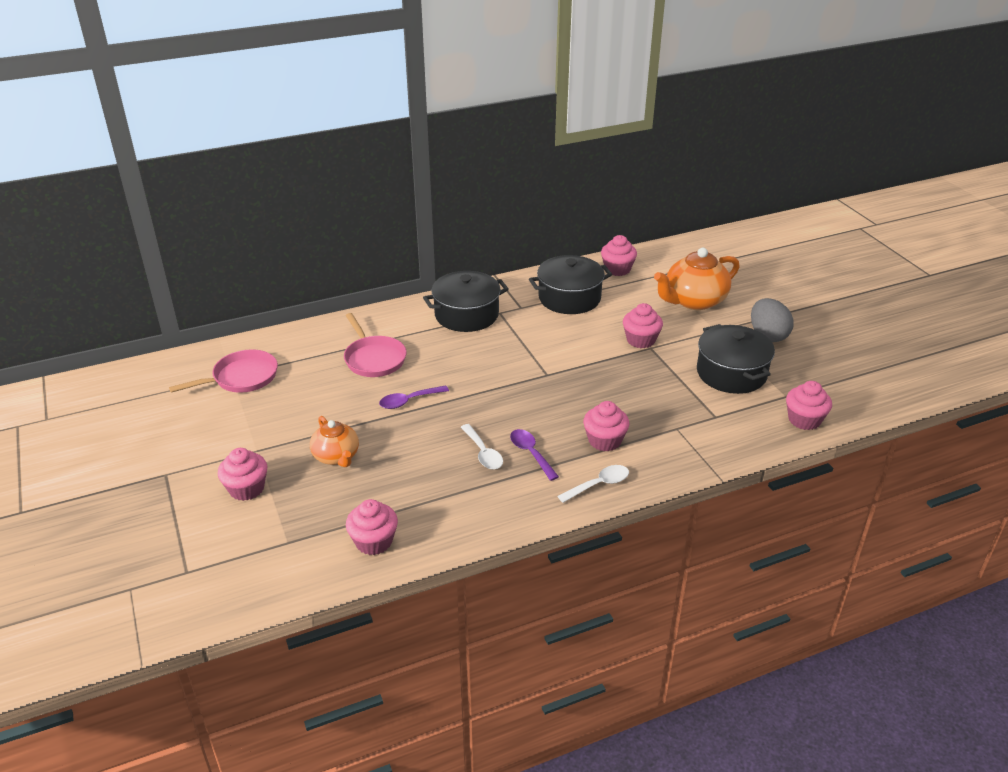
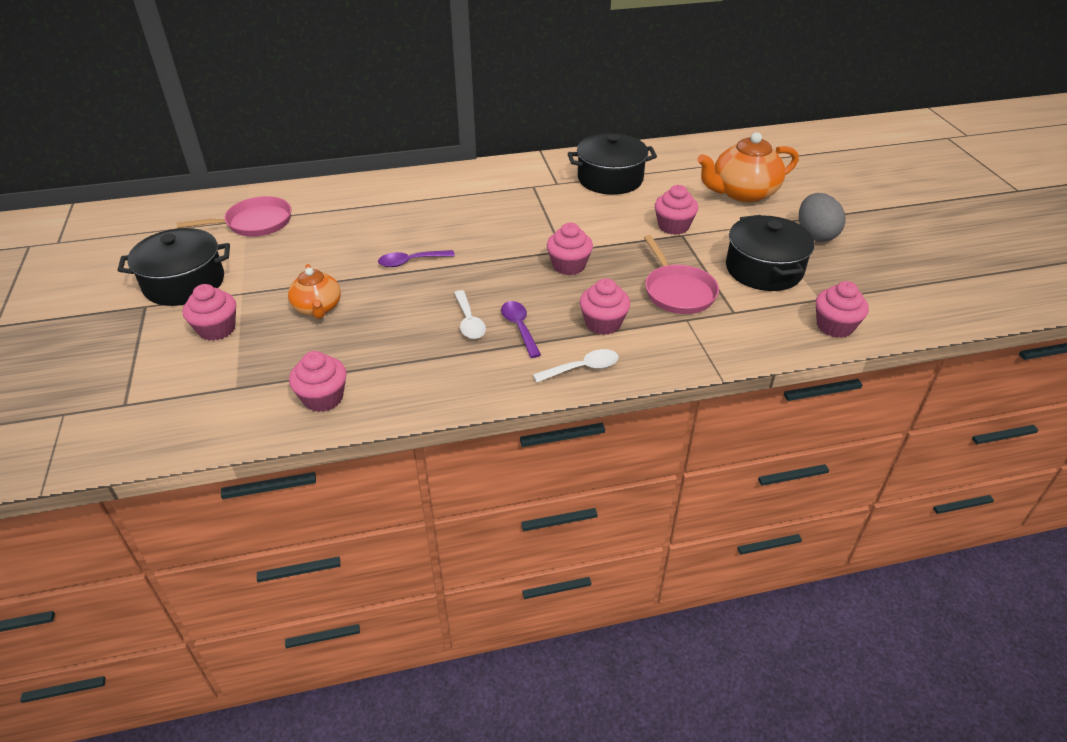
camera: 10 degrees right, 5 degrees up
(374, 359) = (390, 218): pink pan -> pink pan (677, 291)
(466, 315) = (498, 185): black pot -> black pot (184, 283)
(617, 269) = (669, 156): pink cupcake -> pink cupcake (569, 265)

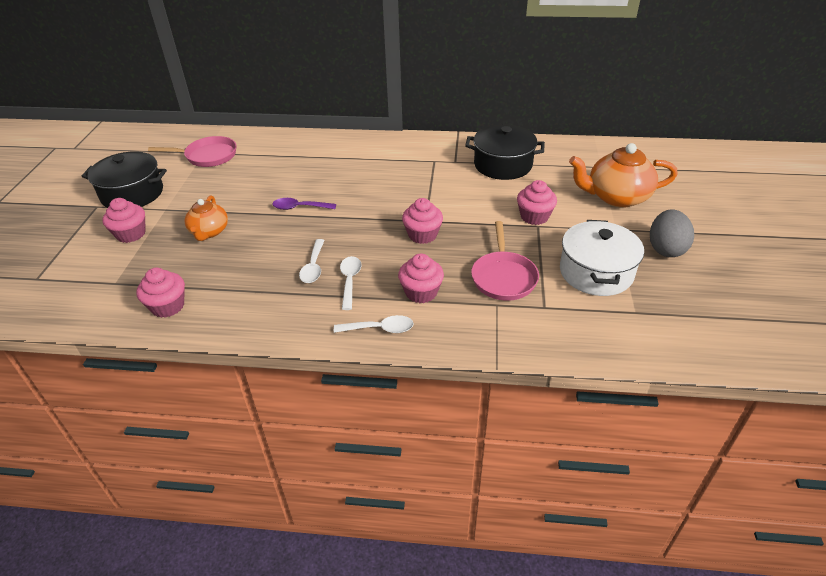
camera: 20 degrees right, 0 degrees up
(519, 327) = (350, 281): purple spoon -> white spoon
(764, 269) = (596, 272): black pot -> white pot
(834, 326) = (635, 342): pink cupcake -> none

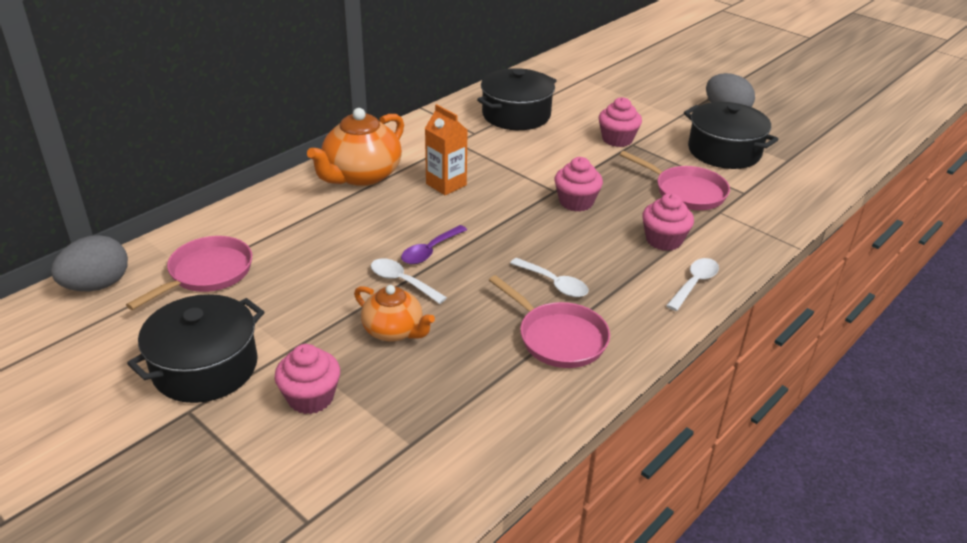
camera: 55 degrees left, 5 degrees down
(168, 306) = (512, 411): pink cupcake -> none
(172, 136) = (97, 285): none -> grey egg
(255, 293) = (558, 338): none -> pink pan
(350, 281) = (603, 271): white spoon -> white spoon (402, 281)
(379, 180) = (446, 184): none -> orange carton
(596, 272) = (724, 151): white pot -> black pot
(616, 197) = (635, 95): orange teapot -> orange teapot (361, 175)

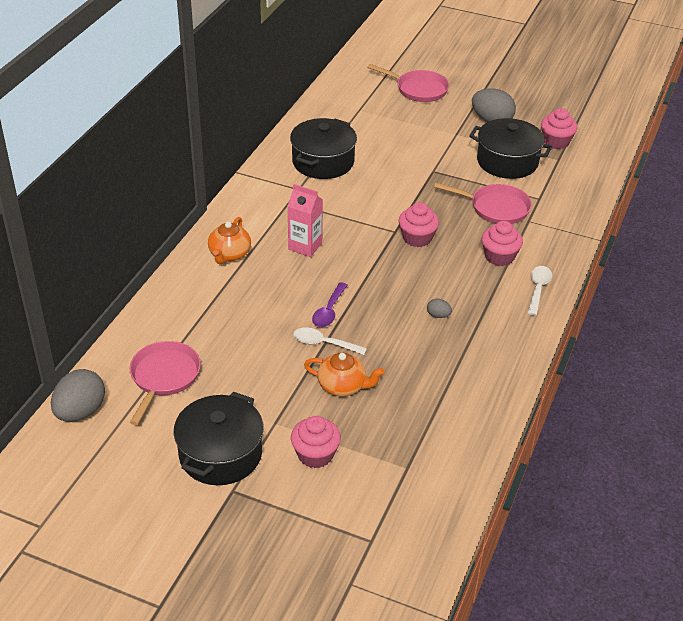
camera: 20 degrees left, 5 degrees up
(361, 175) = (229, 254): orange teapot -> orange teapot, size x0.61
(446, 184) = (305, 246): orange carton -> pink carton
(554, 283) = (438, 315): white spoon -> grey egg
(558, 338) = (464, 359): pink pan -> pink pan (418, 89)
(617, 139) = (419, 168): pink cupcake -> pink cupcake (556, 142)

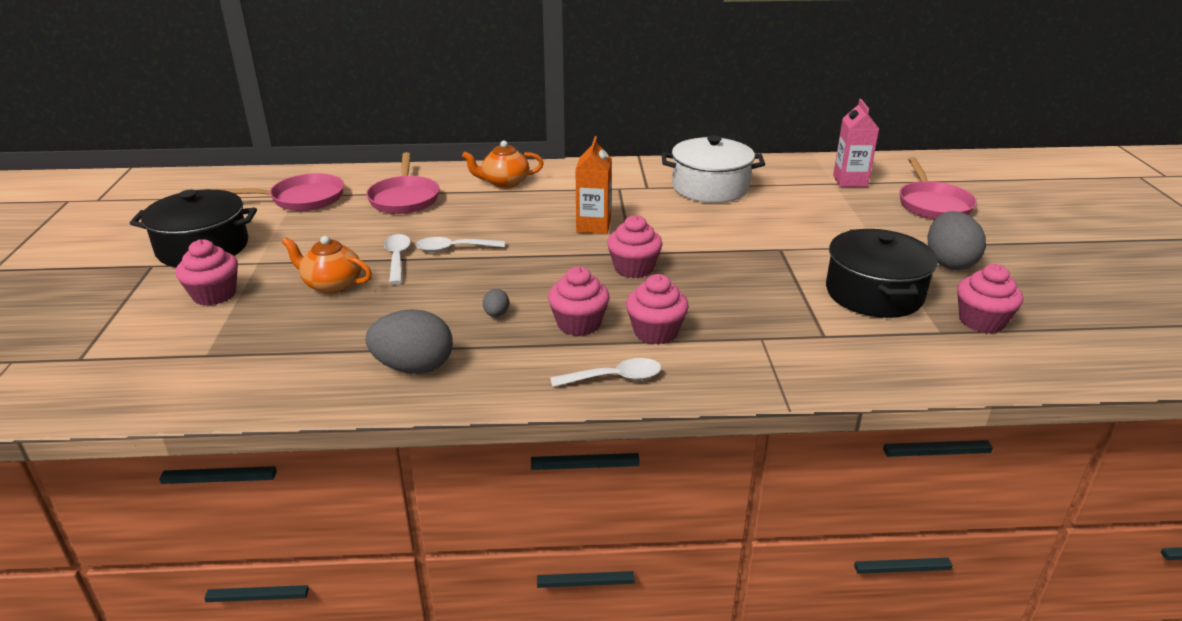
camera: 65 degrees right, 10 degrees down
(80, 411) = (243, 179): grey egg -> grey egg (414, 367)
(305, 246) = (553, 212): pink carton -> pink carton (850, 181)
(323, 162) = (710, 187): black pot -> white pot
(329, 311) = (454, 249): purple spoon -> white spoon
(343, 235) = (593, 226): none -> orange carton
(343, 386) = (332, 284): orange teapot -> orange teapot turned 120 degrees clockwise
(471, 284) = (579, 324): none -> pink cupcake
(496, 208) = (758, 307): pink pan -> pink pan (404, 198)

